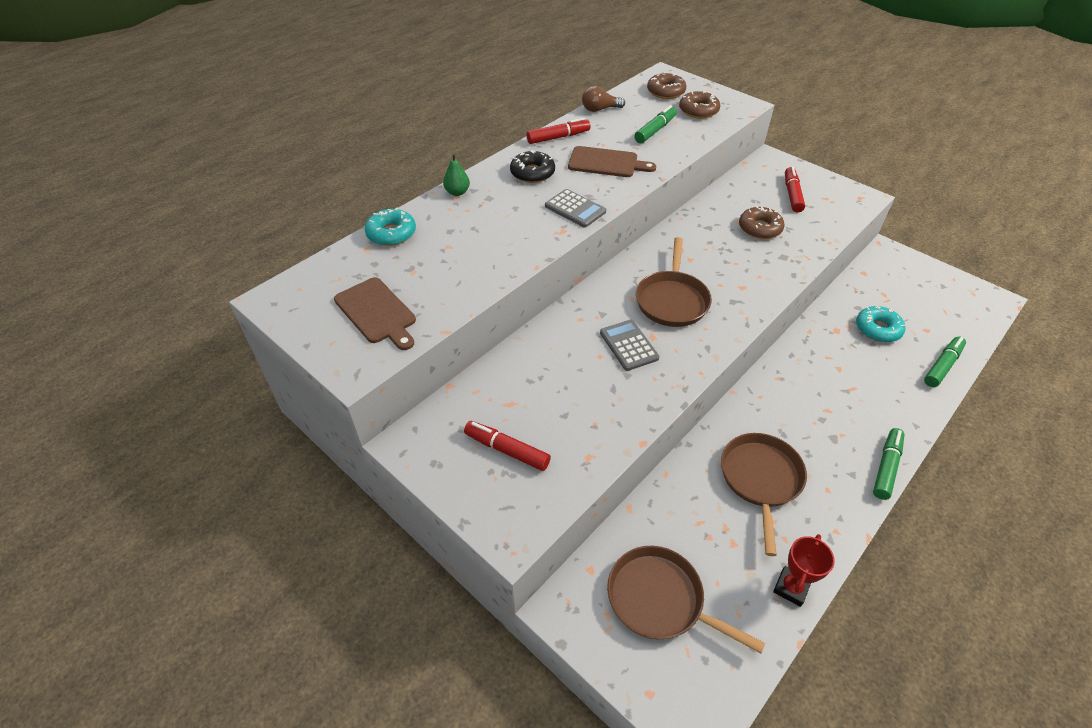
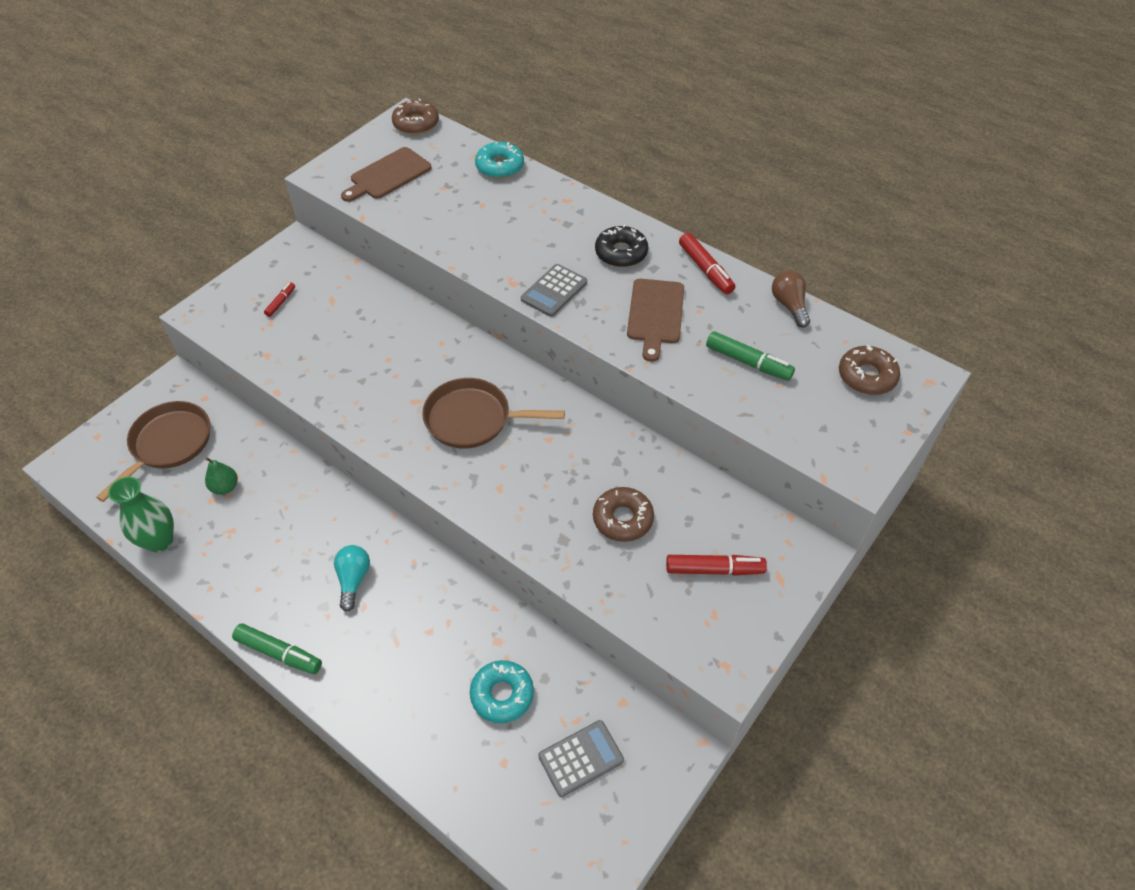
camera: 85 degrees right, 5 degrees up
(457, 192) = (574, 200): green pear -> green pear (225, 487)
(507, 450) = (281, 302): red marker -> red marker, size x0.57
(628, 345) = (402, 381): grey calculator -> grey calculator (581, 758)
(698, 111) = (820, 412): brown donut -> brown donut (416, 123)
(760, 479) = (277, 529): brown pan -> none
(791, 588) = (159, 541): red trophy -> green vase
(803, 418) = (353, 580): none -> turquoise light bulb
(942, 366) = (433, 764): green marker -> none

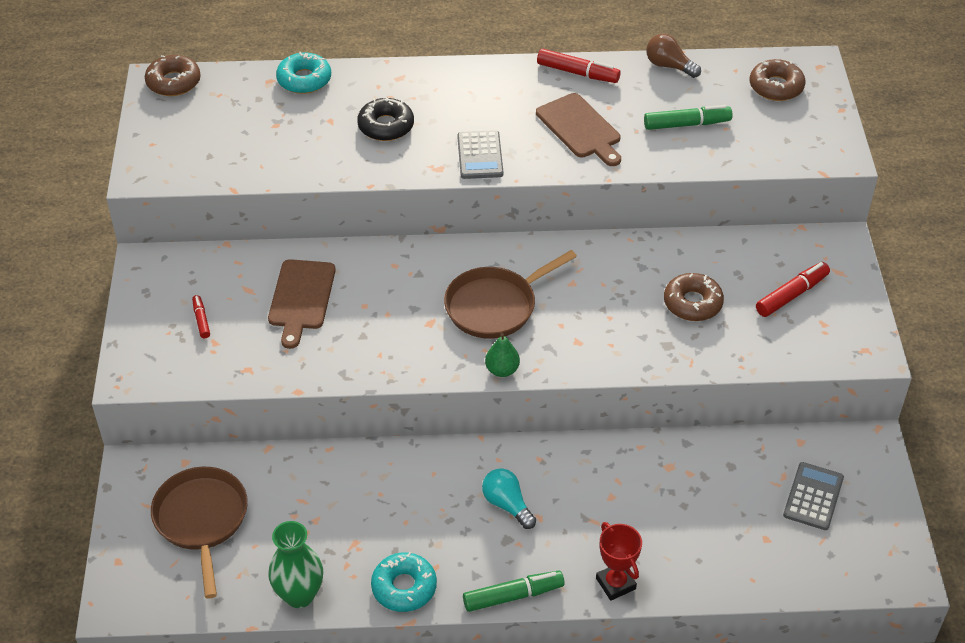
camera: 40 degrees left, 5 degrees down
(225, 487) = (304, 516): green pear -> green pear (502, 370)
(355, 703) = (615, 583): none -> red trophy
(388, 175) = (208, 141): brown cutting board -> brown cutting board (301, 298)
(502, 695) = (714, 498): turquoise donut -> turquoise donut (404, 587)
(621, 253) = (497, 96): black donut -> black donut (386, 126)

